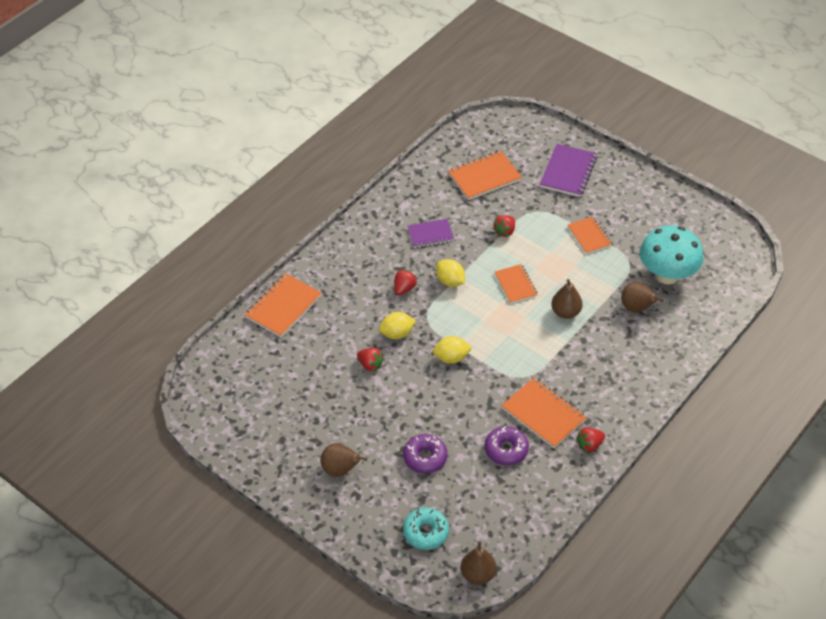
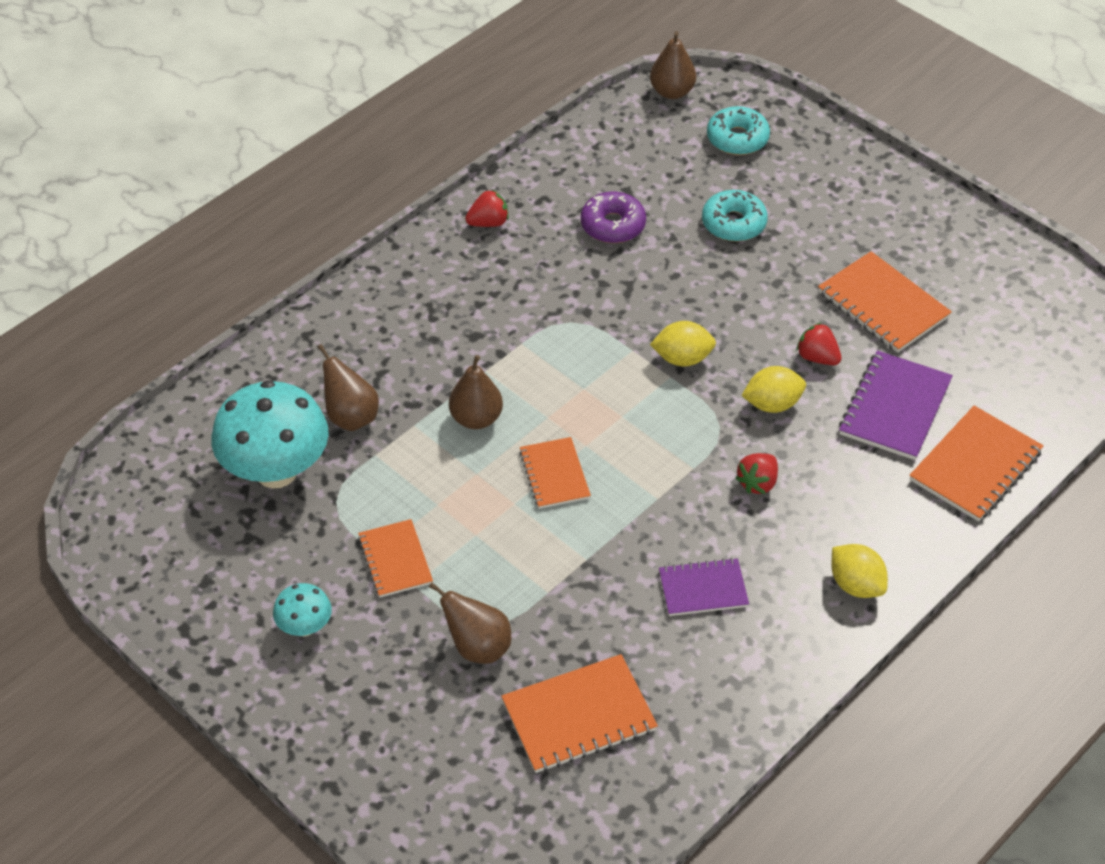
camera: 175 degrees left, 0 degrees up
(340, 470) = (858, 217): brown pear -> brown pear (477, 647)
(425, 457) = (733, 223): purple donut -> turquoise donut
(450, 281) = (673, 490): yellow lemon -> yellow lemon (856, 585)
(504, 231) = (557, 583): red strawberry -> none
(543, 414) = (548, 267): orange notebook -> orange notebook (883, 305)
(568, 172) = (398, 714): purple notebook -> purple notebook (894, 408)
(624, 203) = (305, 627): none -> turquoise mushroom

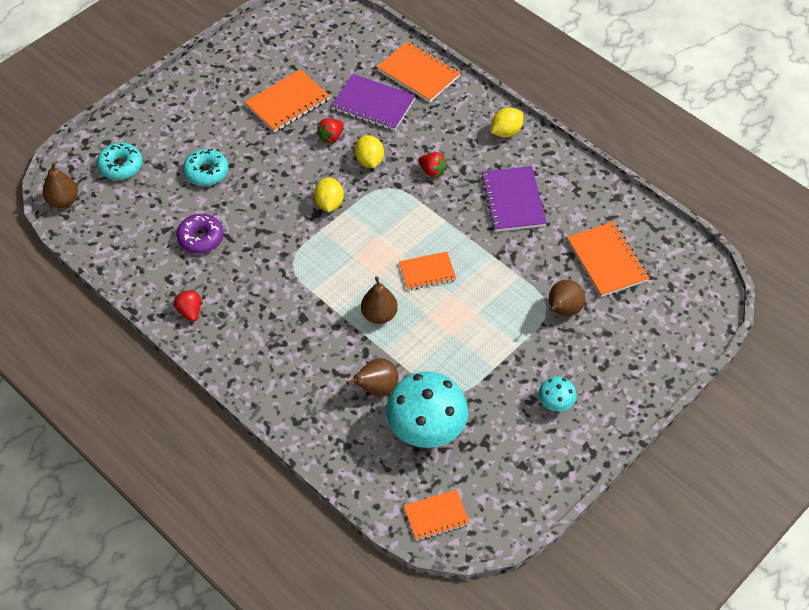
camera: 90 degrees left, 5 degrees up
(395, 560) = (499, 356): orange notebook -> orange notebook (436, 516)
(703, 589) = (513, 200): purple notebook -> purple notebook, size x1.54

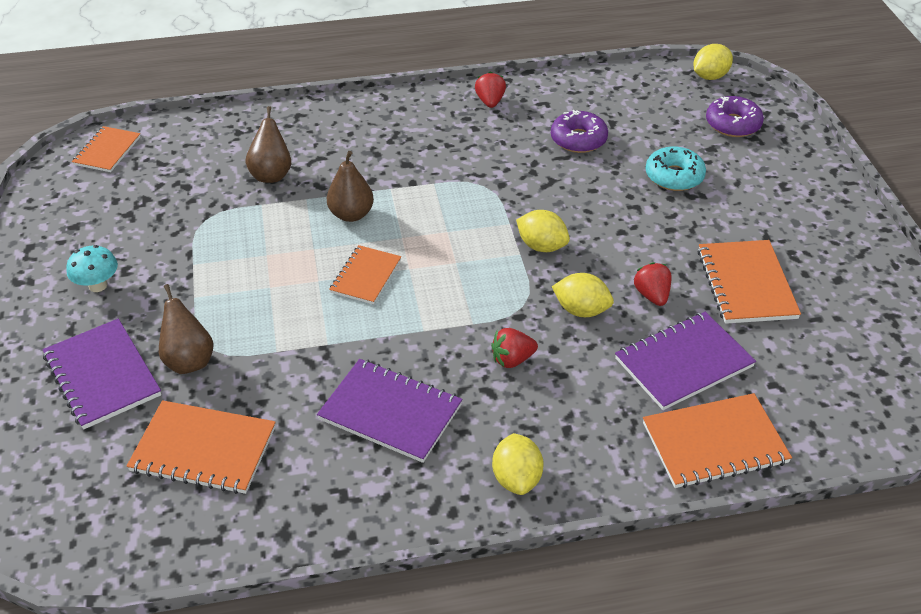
camera: 125 degrees right, 10 degrees down
(63, 201) = (710, 76): brown pear -> yellow lemon
(120, 166) = (733, 124): turquoise donut -> purple donut
(190, 311) = (490, 102): red strawberry -> red strawberry turned 105 degrees counterclockwise
(426, 431) = (189, 184): turquoise mushroom -> none
(610, 343) = (102, 375): none -> purple notebook

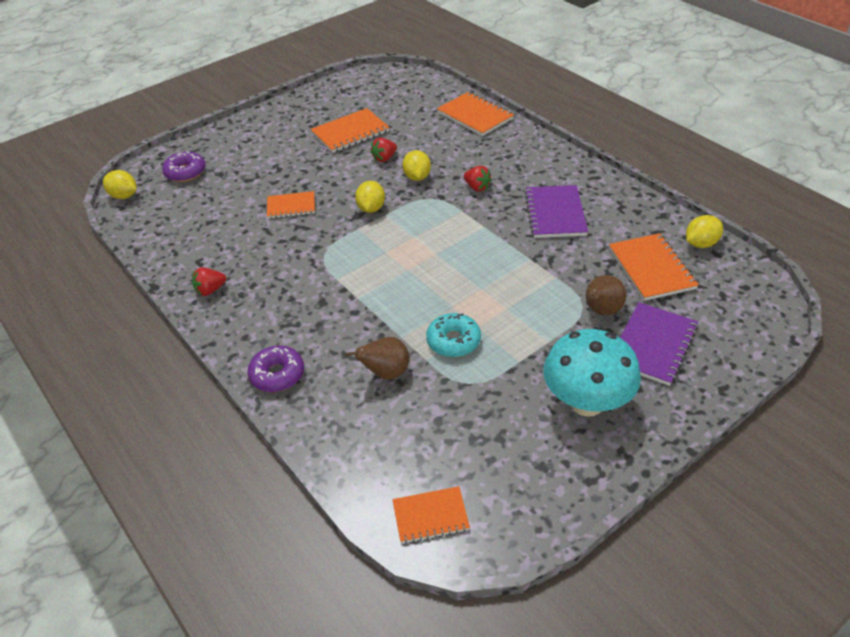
camera: 115 degrees left, 0 degrees up
(98, 285) = (586, 402): turquoise mushroom -> turquoise mushroom, size x2.10
(351, 214) = (402, 304): brown pear -> none
(365, 276) = (459, 269): orange notebook -> orange notebook (291, 206)
(516, 478) = (553, 160): yellow lemon -> yellow lemon (701, 244)
(578, 139) = (240, 230): purple donut -> purple donut (277, 374)
(674, 176) = (261, 180): turquoise donut -> turquoise donut (453, 341)
(683, 362) = (429, 136): purple notebook -> none

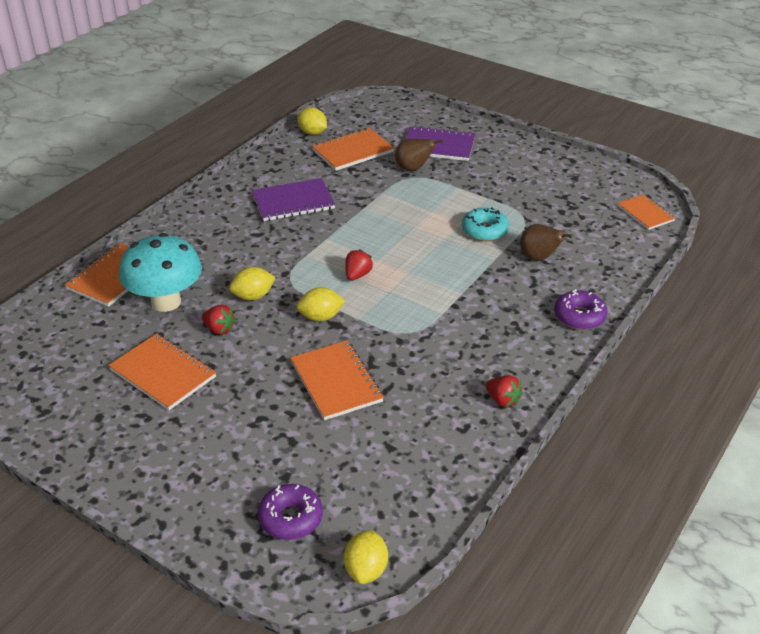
camera: 110 degrees left, 5 degrees down
(291, 206) = (336, 382): orange notebook -> orange notebook, size x1.54
(477, 187) = (262, 252): red strawberry -> red strawberry (357, 275)
(586, 402) = (509, 166): turquoise mushroom -> turquoise mushroom (166, 302)

